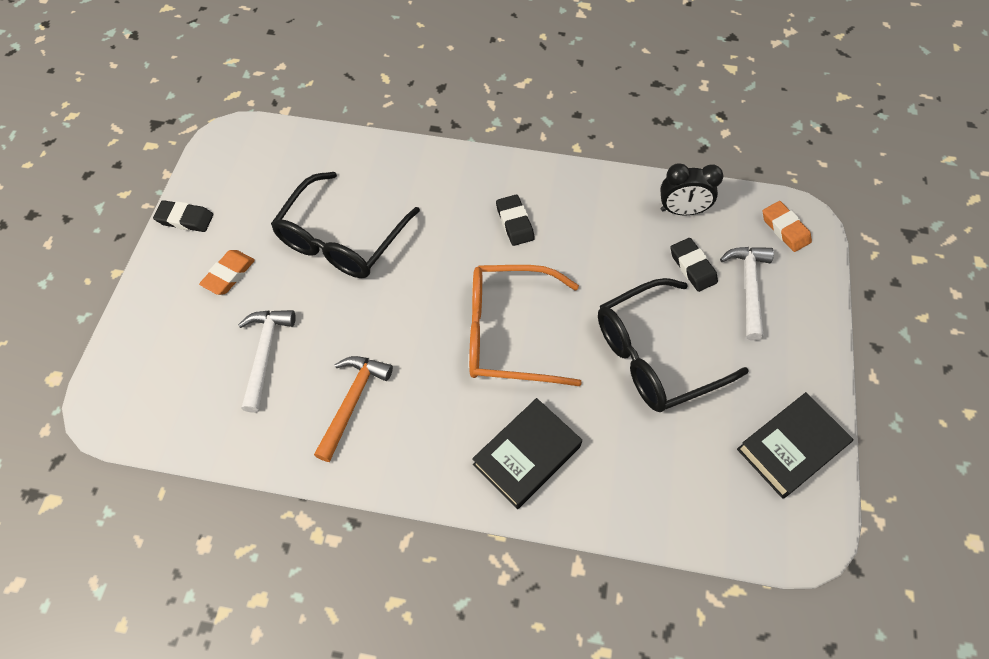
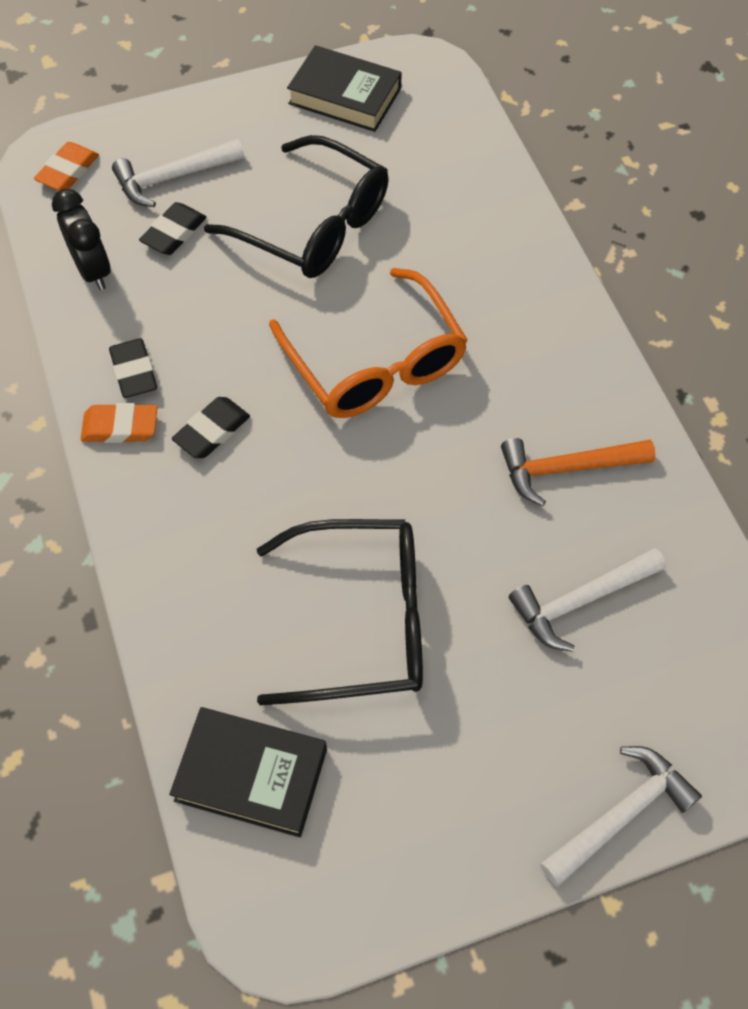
camera: 120 degrees left, 0 degrees up
(146, 301) = (621, 814): none -> white hammer
(185, 219) = (464, 870): black eraser -> black eraser (134, 372)
(229, 274) = (509, 730): orange eraser -> orange eraser (120, 427)
(527, 455) = (503, 283): black book -> black book (251, 774)

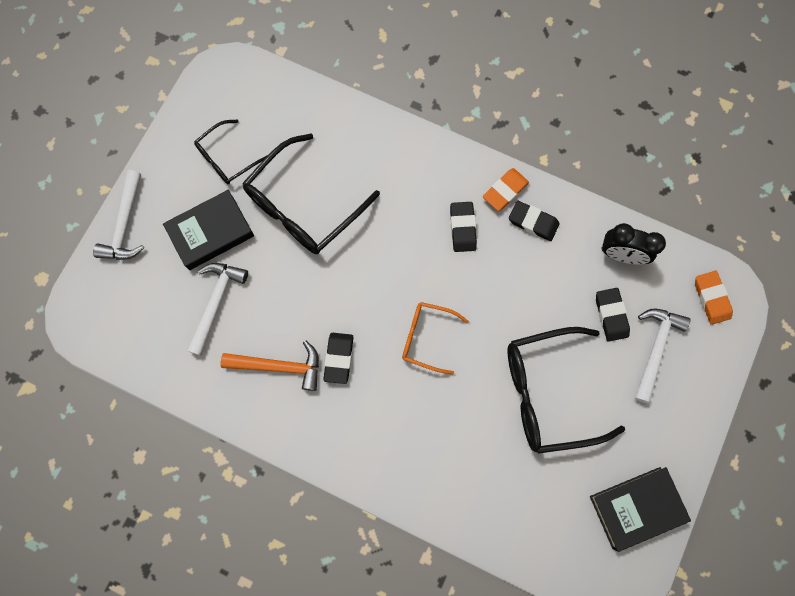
camera: 135 degrees right, 15 degrees up
(251, 774) = (286, 109): black book -> black book (211, 232)
(375, 363) = (427, 337): orange glasses -> orange glasses, size x0.56
(398, 779) = (227, 158): none -> black glasses
(491, 422) = (339, 358): none -> black eraser
(566, 469) = (280, 366): orange hammer -> orange hammer turned 60 degrees clockwise

